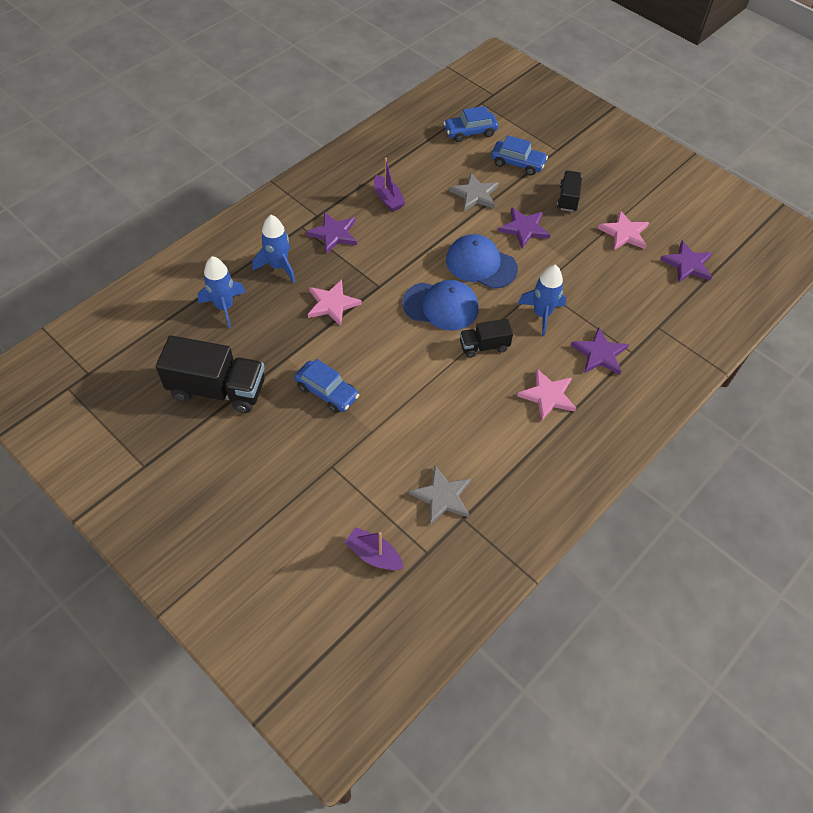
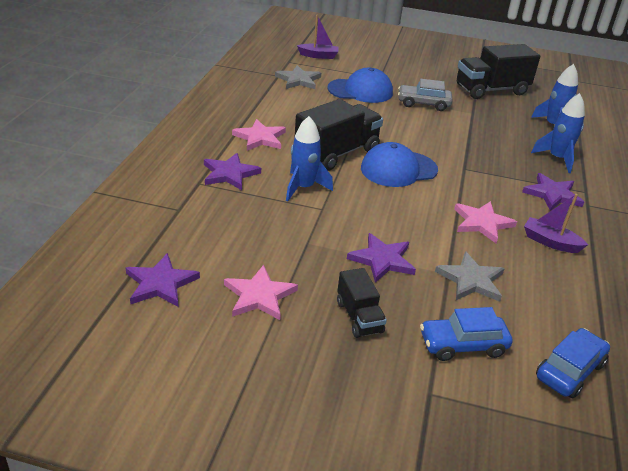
camera: 150 degrees right, 20 degrees down
(327, 392) = (423, 104): blue car -> grey car
(332, 304) = (484, 147): pink star -> pink star (482, 223)
(481, 264) = (395, 211): blue cap -> blue cap (360, 91)
(484, 346) = (336, 153): black truck -> black truck, size x1.85

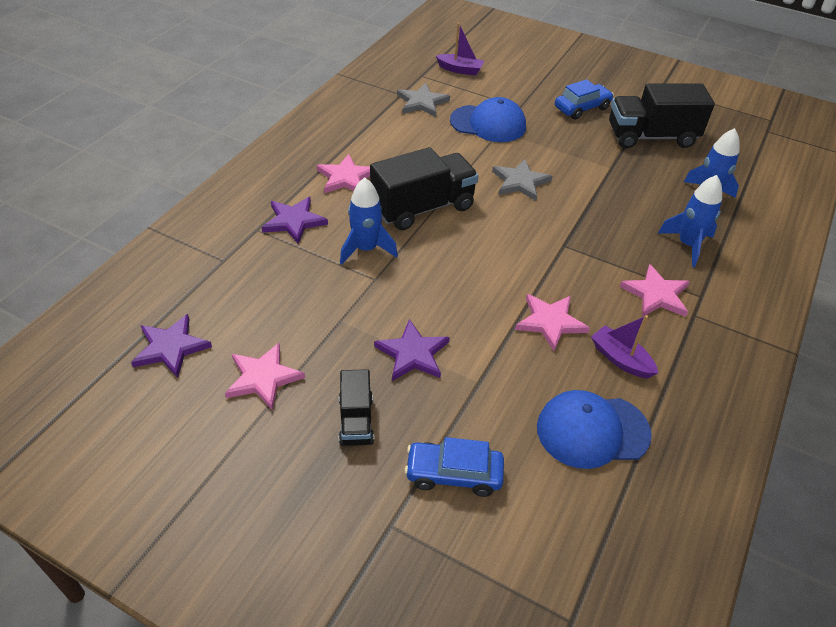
camera: 15 degrees right, 10 degrees up
(398, 169) = (484, 237): blue cap -> blue cap (592, 431)
(423, 104) = (556, 149): grey car -> none
(471, 280) = (501, 395): grey star -> grey star (520, 182)
(552, 194) = (656, 294): purple star -> pink star
(569, 370) = (560, 528): blue car -> blue car (582, 108)

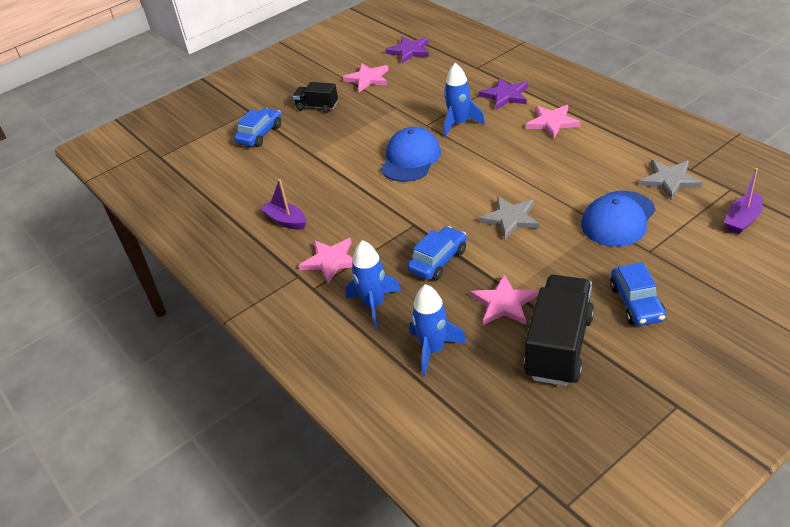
camera: 120 degrees right, 5 degrees down
(413, 353) = (351, 132): purple star -> none
(423, 207) = (496, 156): black truck -> none
(550, 322) = (339, 196): pink star -> pink star (504, 303)
(592, 431) = (245, 191): blue cap -> blue cap (410, 159)
(604, 216) = (438, 261): none -> blue car
(621, 359) = (286, 221): purple boat -> purple boat turned 120 degrees counterclockwise

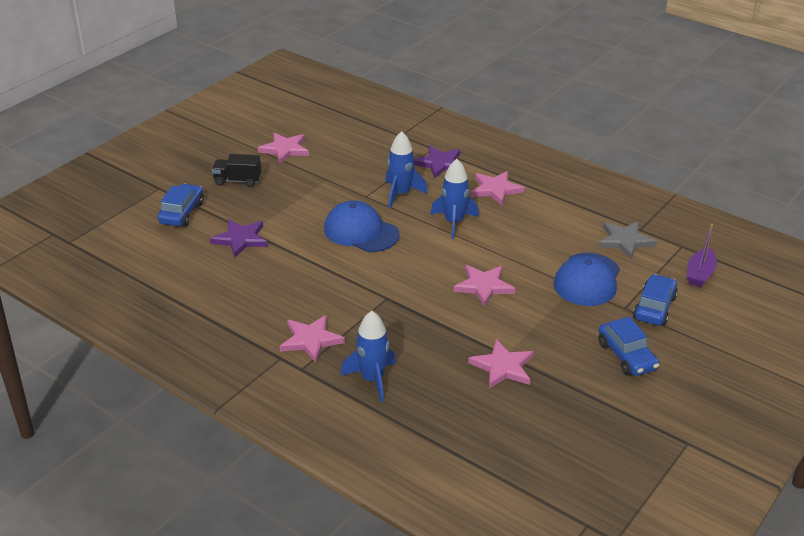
camera: 20 degrees left, 5 degrees down
(286, 221) = (246, 302): purple boat -> none
(409, 51) = (321, 119): purple star -> purple star (240, 239)
(410, 159) = (361, 231): blue cap -> blue cap turned 60 degrees counterclockwise
(433, 350) = (447, 416): blue rocket -> blue rocket (454, 222)
(438, 261) = (424, 331): blue car -> blue car (654, 308)
(510, 219) = (484, 286): grey star -> pink star
(559, 346) = (567, 402): black truck -> none

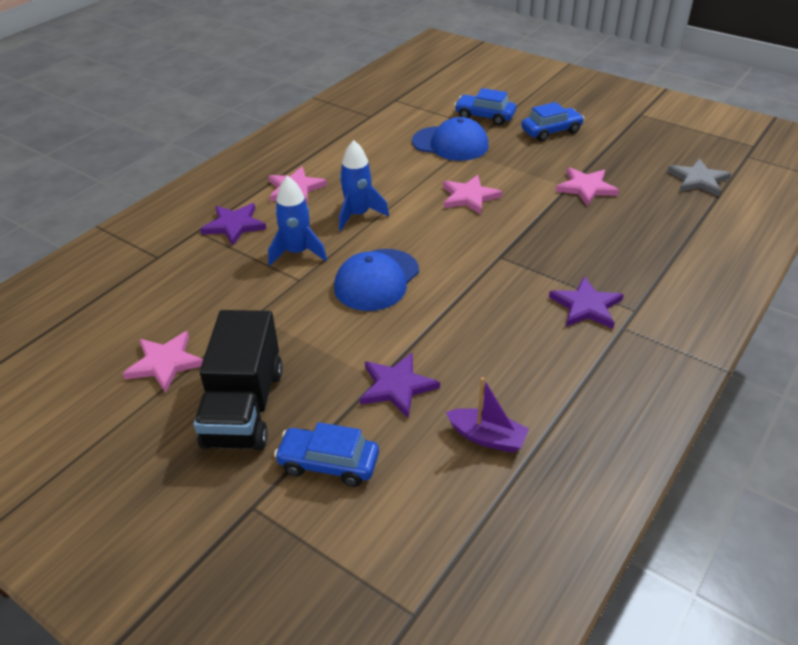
camera: 90 degrees left, 5 degrees up
(237, 181) = (244, 407): black truck -> black truck, size x1.85
(311, 340) = (586, 306): pink star -> purple star
(372, 379) = (632, 261): blue rocket -> none
(625, 241) = (389, 124): grey star -> grey star (698, 180)
(700, 274) = (435, 95): purple boat -> purple boat (487, 437)

